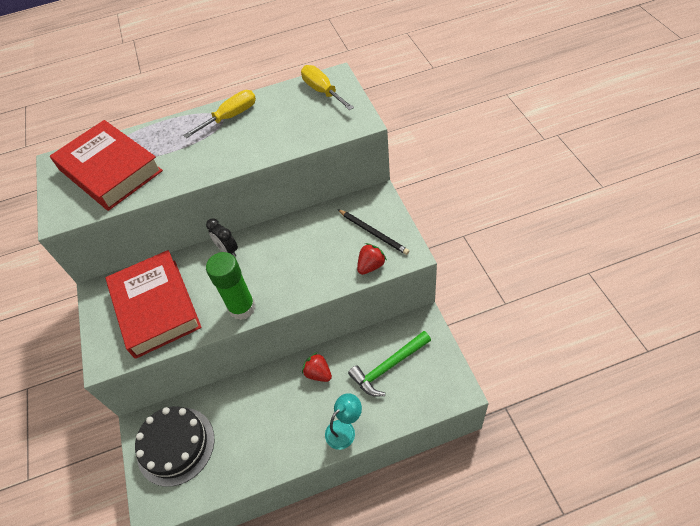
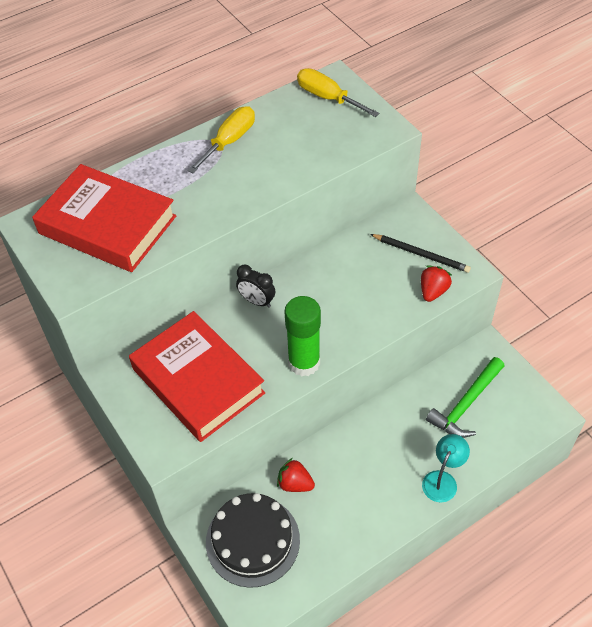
camera: 20 degrees left, 0 degrees up
(318, 373) = (389, 427): red strawberry -> red strawberry (295, 484)

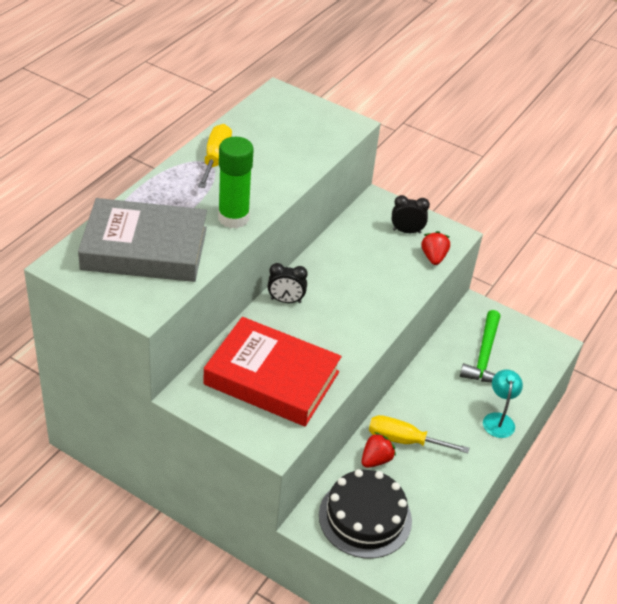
camera: 30 degrees left, 10 degrees down
(107, 225) = (144, 248): red book -> grey book
(295, 484) = (376, 460): red strawberry -> red strawberry turned 135 degrees clockwise
(304, 362) = (358, 339): green glue stick -> green glue stick (233, 218)
(327, 97) = (282, 108): yellow screwdriver -> yellow screwdriver (404, 440)
(421, 254) = (406, 231): black pencil -> black clock

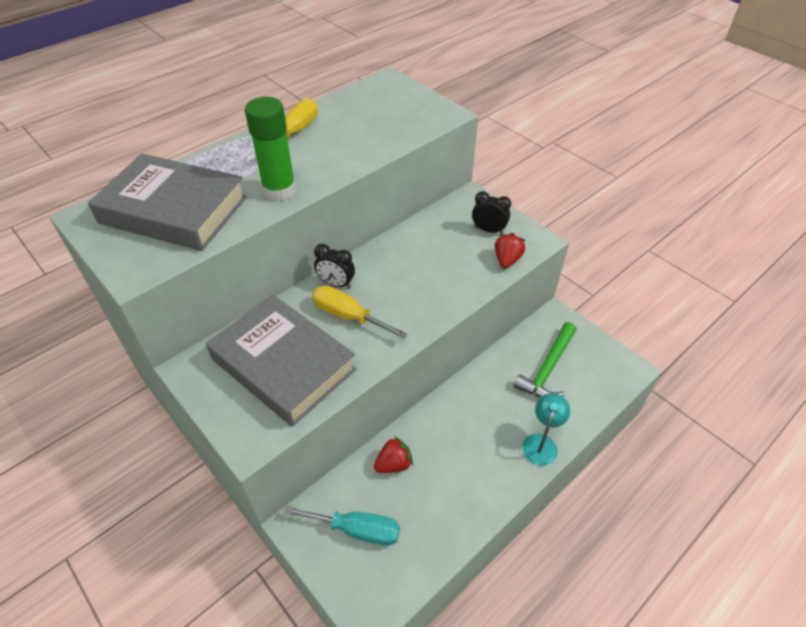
camera: 20 degrees right, 5 degrees up
(271, 378) = (283, 364): red book -> grey book
(365, 517) = (357, 530): black cake -> turquoise screwdriver
(404, 440) = (431, 448): yellow screwdriver -> yellow screwdriver (348, 316)

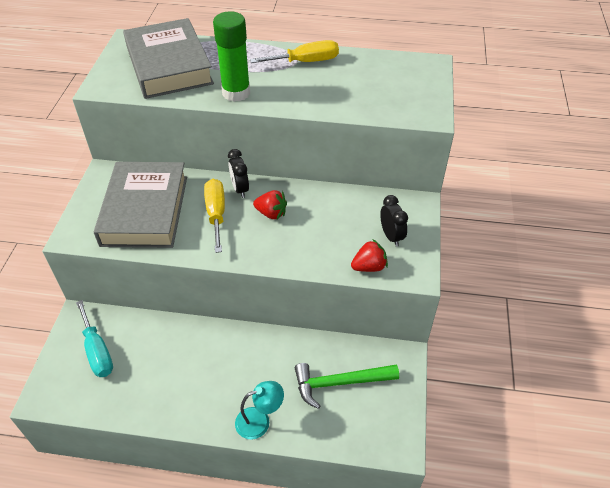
camera: 50 degrees right, 0 degrees up
(393, 464) = (163, 338): red strawberry -> red strawberry (271, 213)

